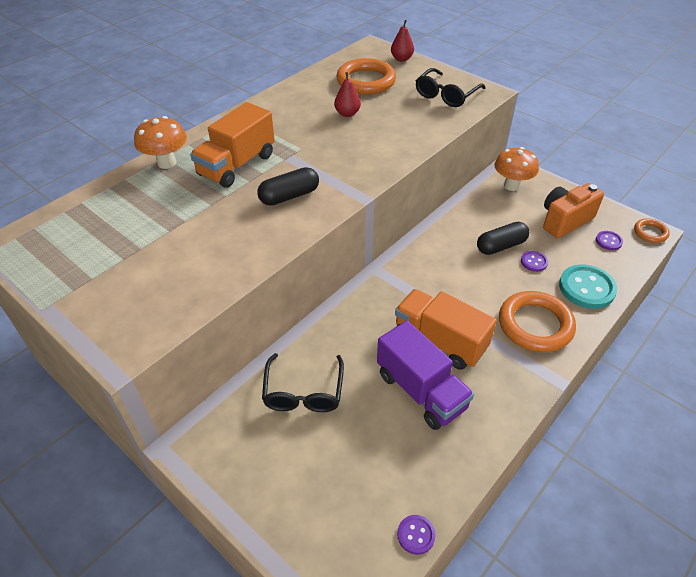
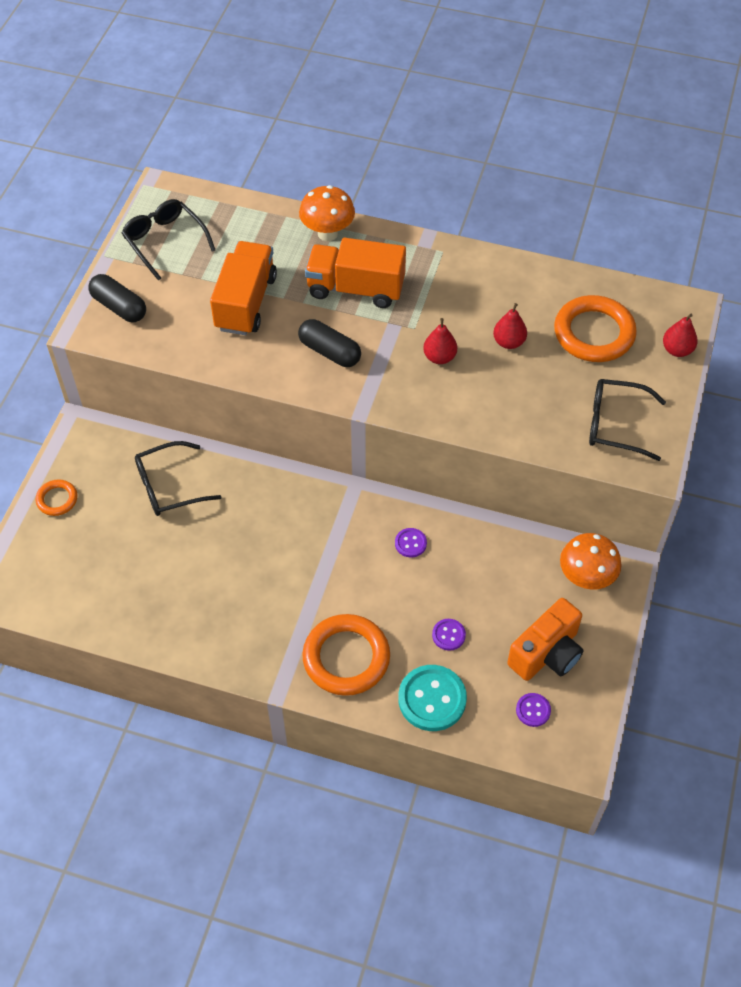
camera: 65 degrees right, 10 degrees up
(72, 260) = (165, 241): none -> black glasses
(337, 145) = (439, 357): none -> red pear
(416, 535) = (65, 619): purple button -> purple button (410, 543)
(421, 391) = (211, 578): purple truck -> none
(440, 341) = (281, 575): orange truck -> orange truck (246, 303)
(501, 246) = (458, 594): black capsule -> black capsule (119, 307)
(565, 221) = (547, 653): orange camera -> orange camera turned 105 degrees clockwise
(650, 232) = (579, 757): orange ring -> orange ring (57, 499)

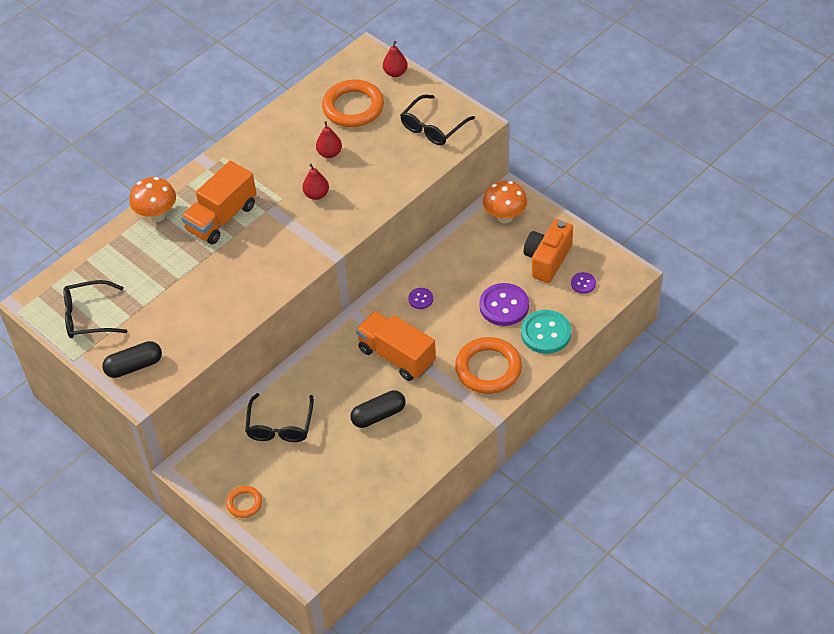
camera: 60 degrees left, 5 degrees down
(246, 303) = (188, 286): orange truck -> orange truck (397, 356)
(329, 352) = (269, 253): black capsule -> black capsule (378, 415)
(448, 635) = (504, 306): purple button -> purple button, size x1.98
(547, 653) = (547, 260): orange camera -> orange camera turned 135 degrees counterclockwise

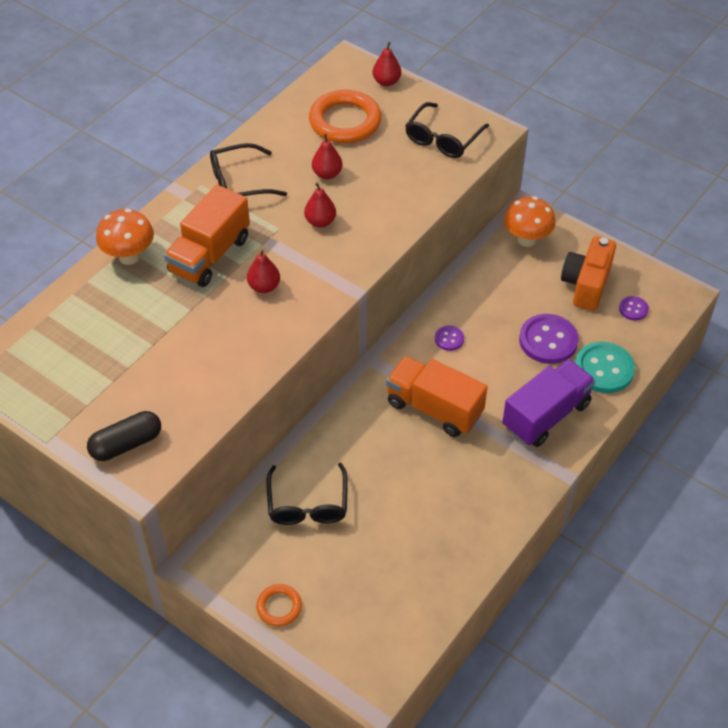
camera: 10 degrees left, 0 degrees up
(88, 316) = (59, 385): black glasses -> black glasses (239, 183)
(261, 247) = (264, 287): none -> red pear
(378, 415) = (426, 482): black capsule -> none
(488, 368) = (546, 415): orange ring -> purple truck

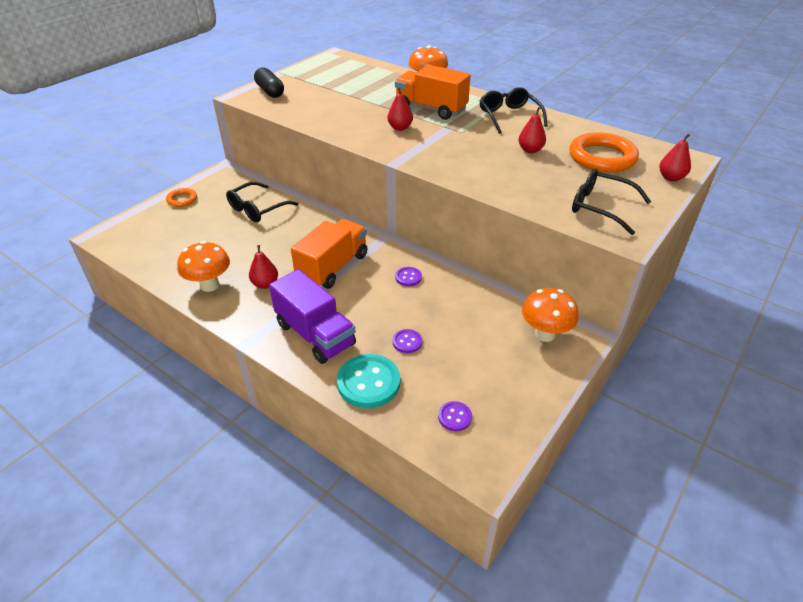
camera: 90 degrees right, 10 degrees down
(307, 504) = (257, 209): black glasses -> black glasses turned 45 degrees counterclockwise
(320, 222) = (472, 148): red pear -> red pear (265, 284)
(474, 528) = (209, 285): none -> orange mushroom
(548, 340) = (407, 342): purple button -> purple button, size x0.50
(586, 285) = (487, 378): orange camera -> none

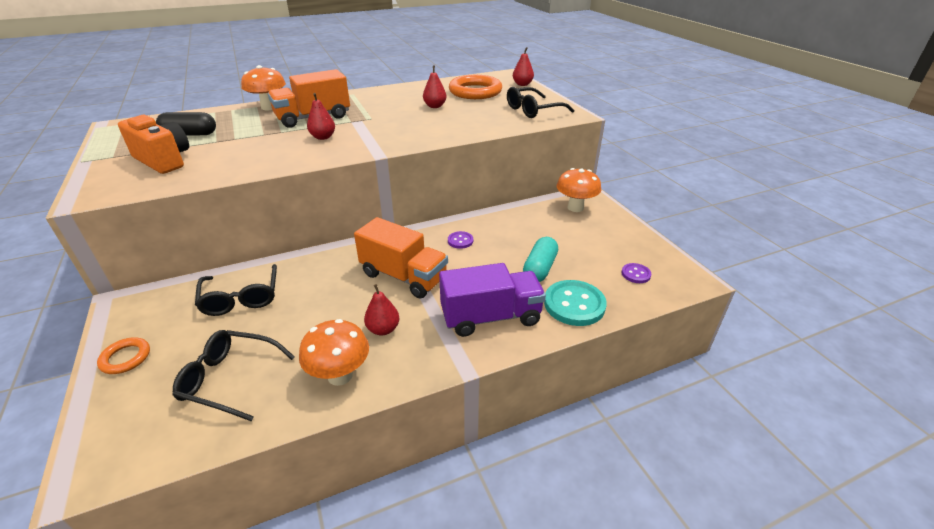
camera: 60 degrees left, 5 degrees down
(270, 91) = (116, 177): black capsule -> black capsule (190, 134)
(304, 93) = (164, 160): none -> orange camera
(333, 267) = (403, 276): orange truck -> orange truck turned 150 degrees clockwise
(407, 342) = (539, 268): purple button -> turquoise capsule
(509, 116) = (376, 98): black glasses -> black glasses (230, 379)

